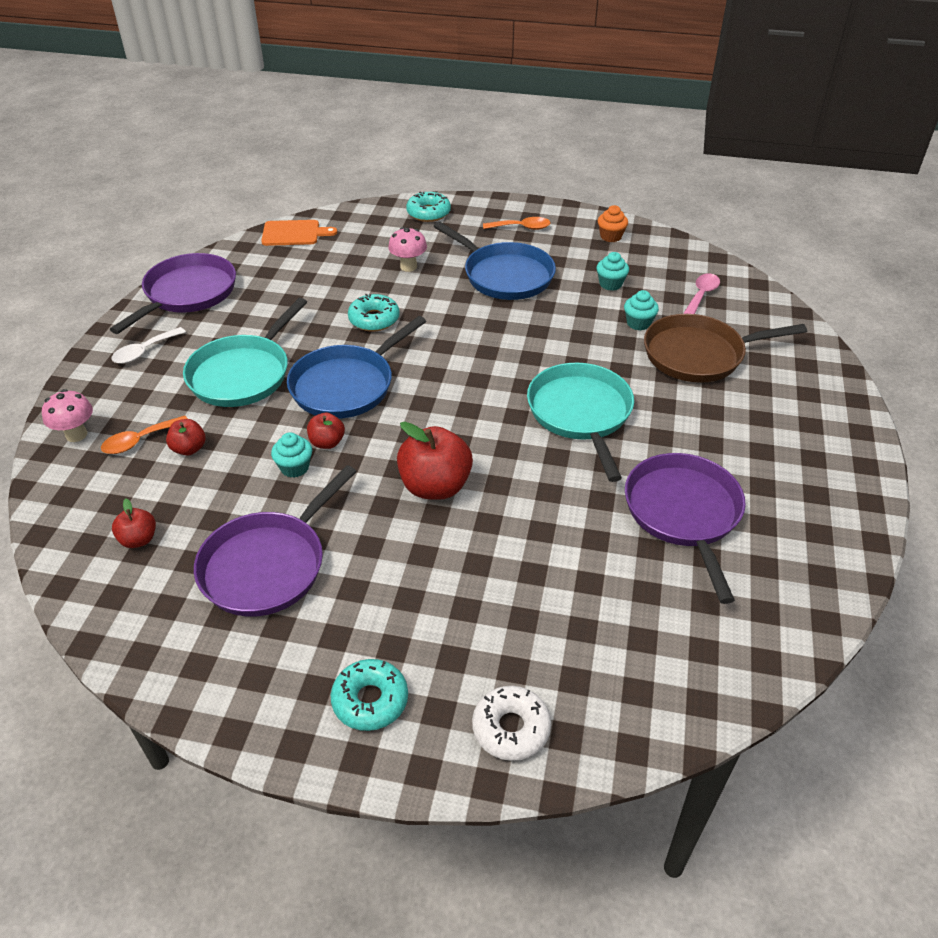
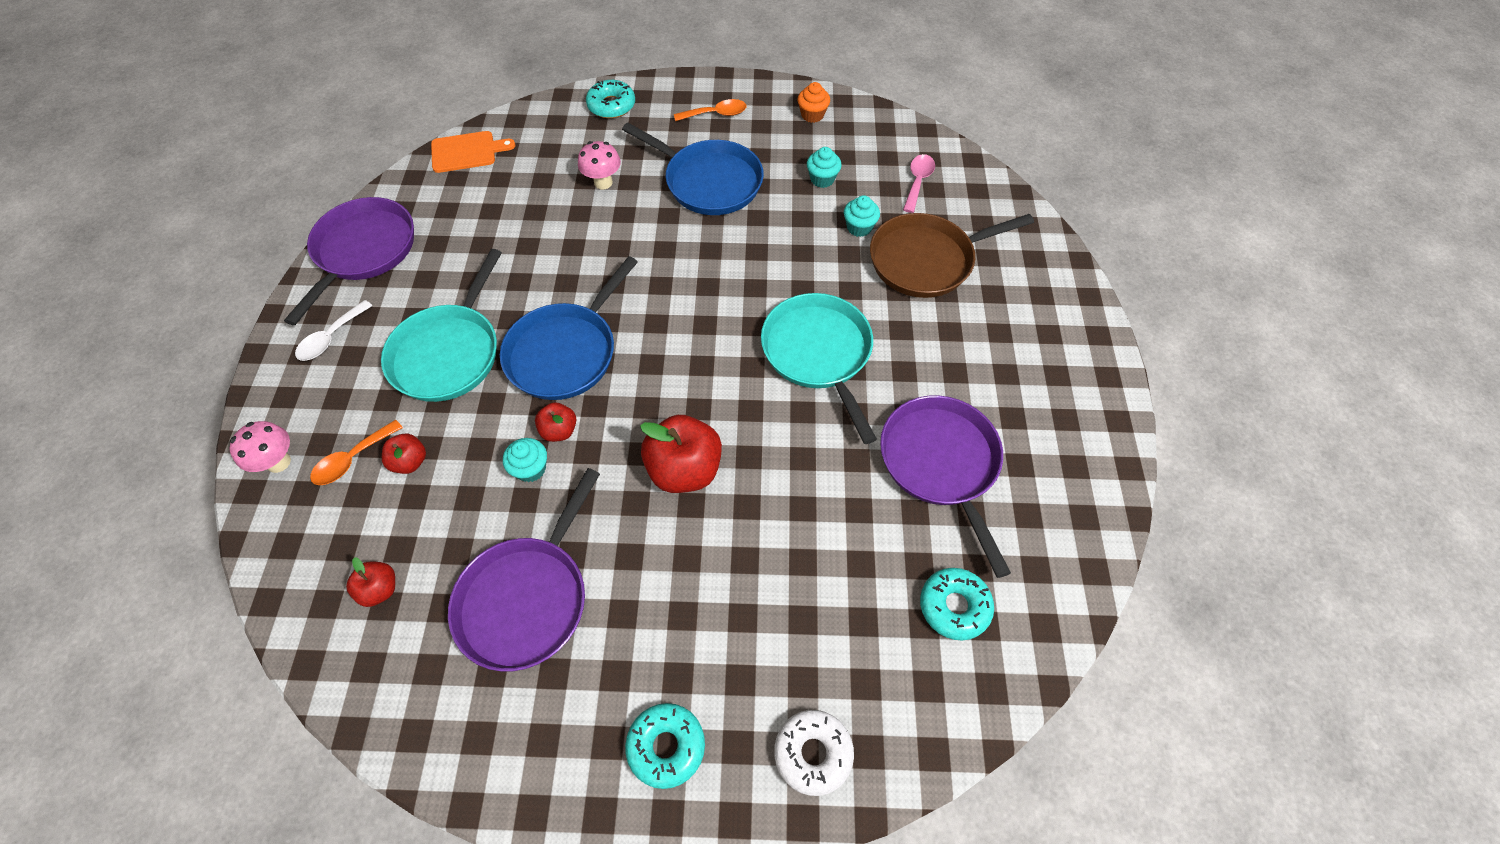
camera: 10 degrees left, 15 degrees up
(374, 319) = (579, 259): turquoise donut -> turquoise donut (954, 606)

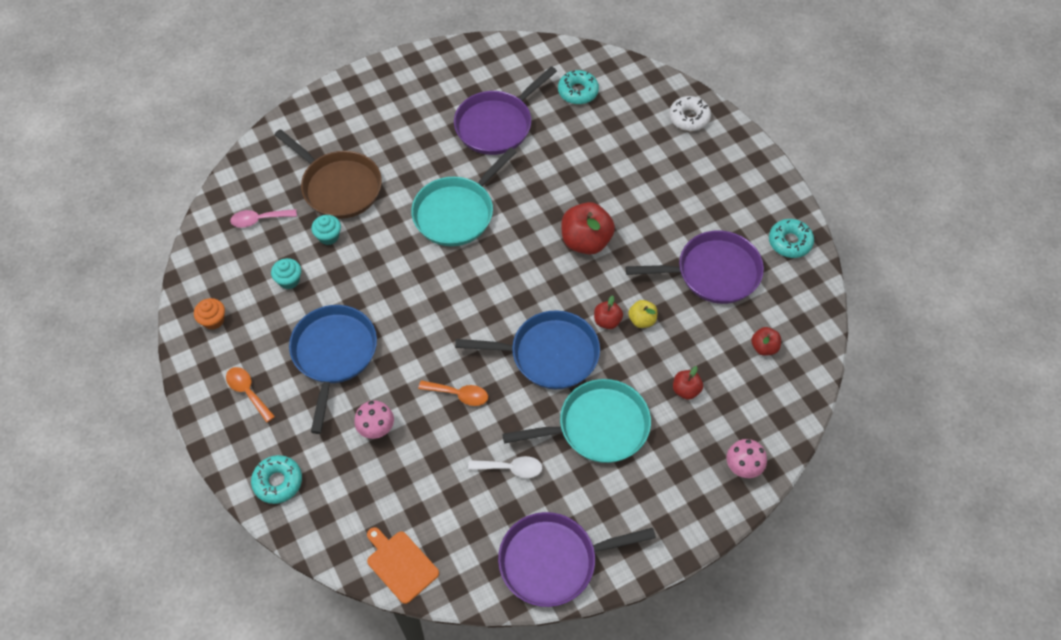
camera: 120 degrees left, 0 degrees up
(331, 338) = (639, 516): white spoon -> white spoon (511, 468)
(352, 459) = (708, 425): orange spoon -> orange spoon (459, 394)
(531, 468) = (642, 320): turquoise cupcake -> yellow apple
(666, 746) = (731, 173): turquoise donut -> turquoise donut (790, 242)

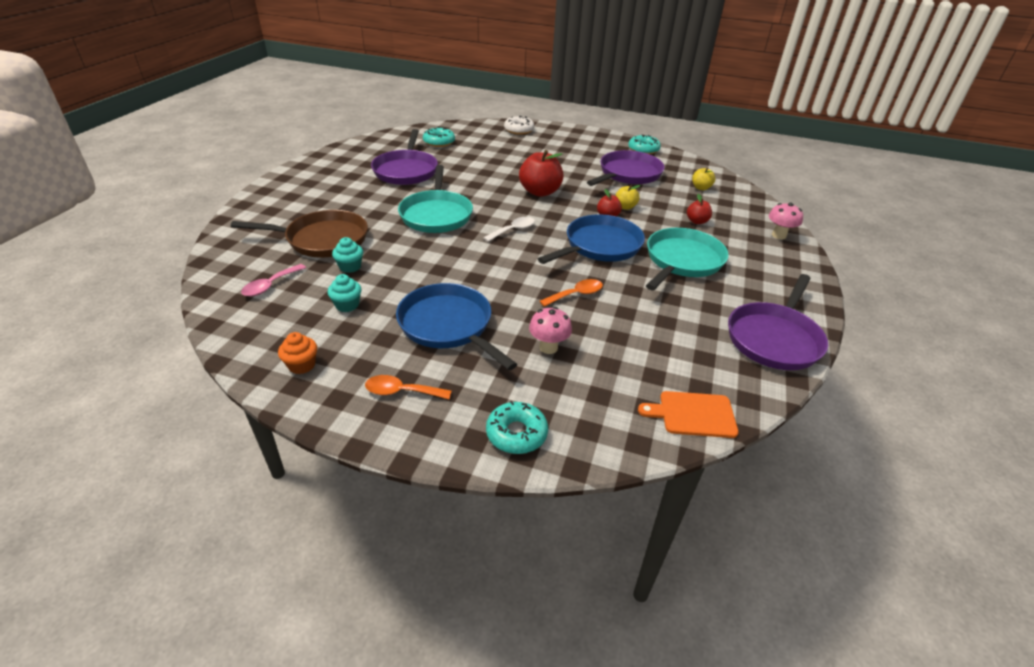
camera: 45 degrees left, 20 degrees down
(511, 468) = (670, 310): white spoon -> white spoon (513, 230)
(764, 347) = (701, 188): red apple -> yellow apple

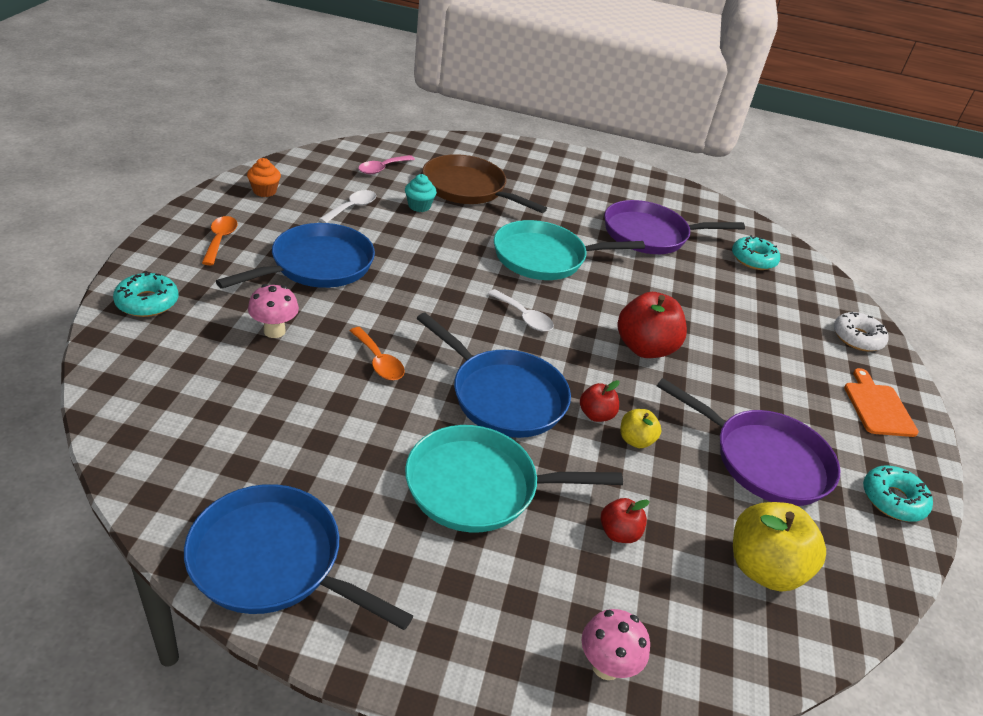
camera: 80 degrees right, 0 degrees up
(270, 285) = (382, 168): pink spoon -> pink spoon turned 75 degrees counterclockwise
(323, 239) = (468, 189): brown pan -> brown pan turned 135 degrees clockwise
(347, 305) = (352, 208): turquoise cupcake -> white spoon
(682, 261) = (479, 486): turquoise pan -> turquoise pan turned 150 degrees clockwise
(693, 414) = (138, 435): orange cutting board -> orange cutting board (878, 407)
(701, 188) = (763, 568): yellow apple -> yellow apple, size x1.90
(774, 338) = (273, 561): purple pan -> blue pan

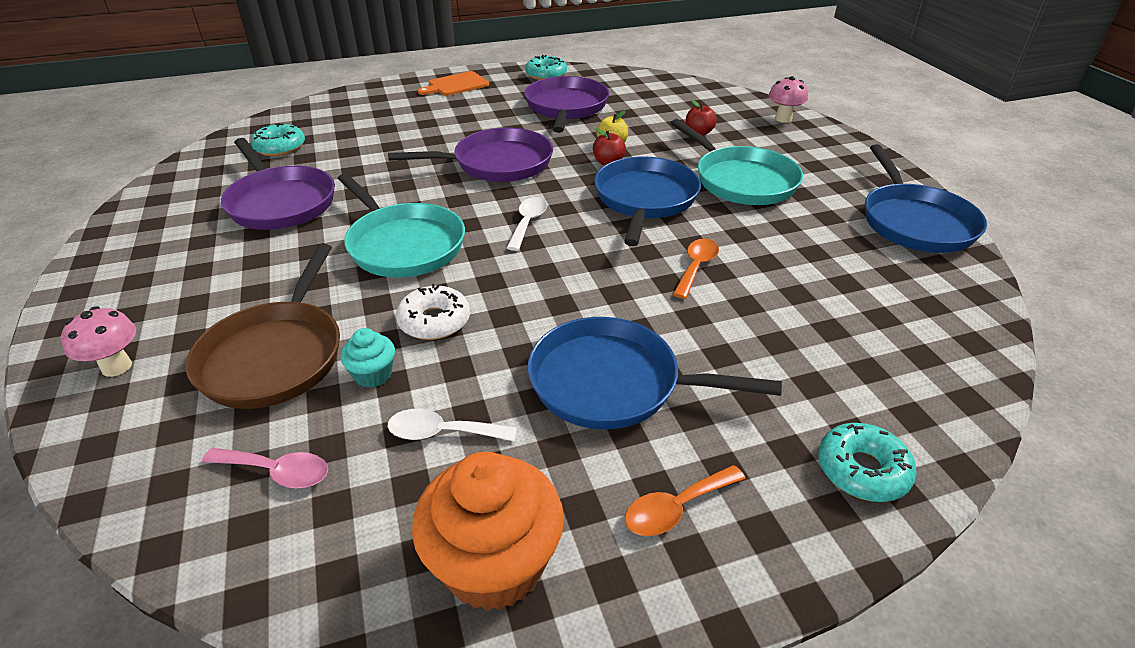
camera: 115 degrees left, 0 degrees up
(264, 191) = (494, 564): orange cupcake -> orange cupcake, size x2.08
(274, 331) = (752, 345): pink mushroom -> pink mushroom (116, 367)
(645, 348) = (497, 163): red apple -> purple pan
(763, 568) = (655, 96): yellow apple -> none
(857, 338) = (371, 97): white donut -> white donut (434, 321)

